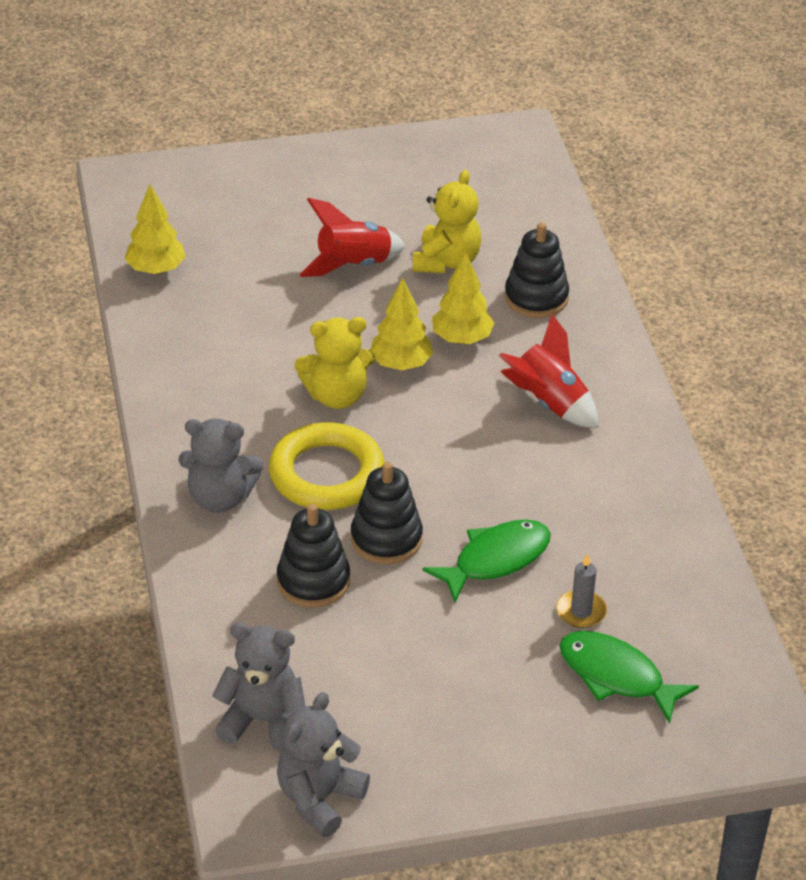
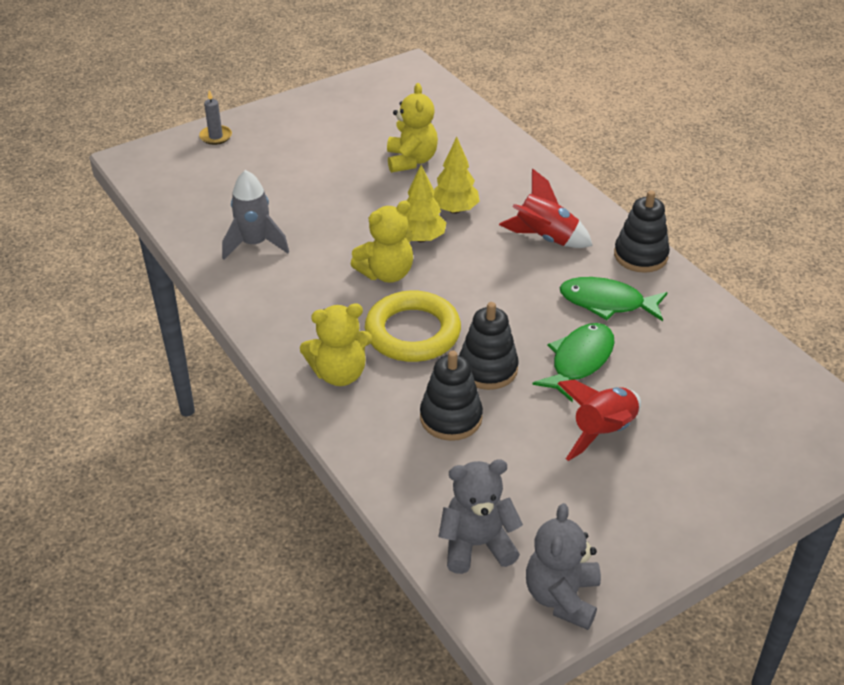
camera: 20 degrees left, 0 degrees up
(156, 269) = (194, 217): yellow tree -> none
(207, 321) = (255, 244): none -> grey rocket
(220, 498) = (339, 374): grey teddy bear -> yellow teddy bear
(353, 265) = (344, 179): red rocket -> red rocket (603, 432)
(536, 298) = (490, 169): black stacking toy -> black stacking toy (640, 255)
(581, 611) = (666, 381): grey candle -> grey candle (216, 136)
(616, 676) = (723, 422): green fish -> green fish (607, 303)

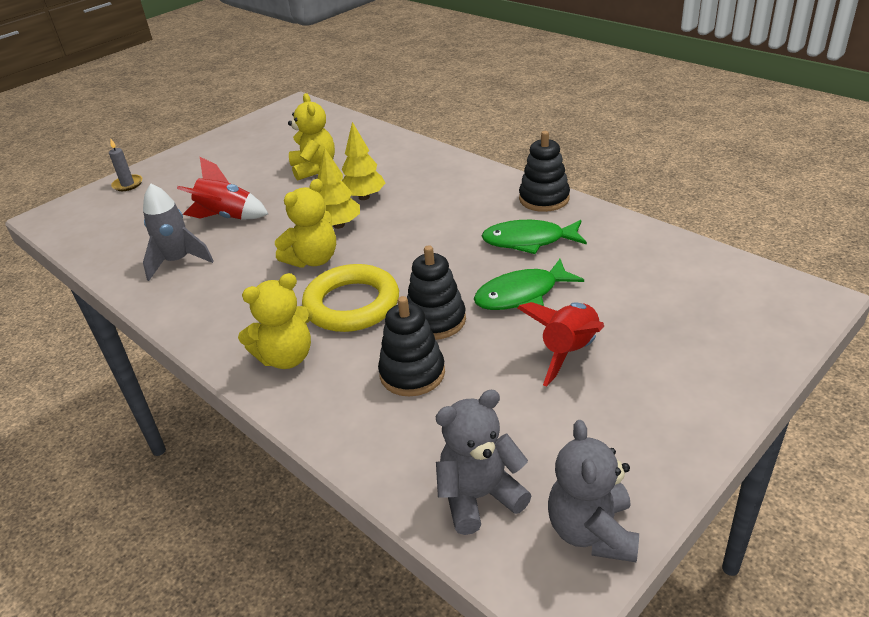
camera: 10 degrees left, 5 degrees down
(545, 238) = (453, 202): red rocket -> red rocket (226, 217)
(579, 361) = (521, 294): green fish -> green fish turned 135 degrees counterclockwise

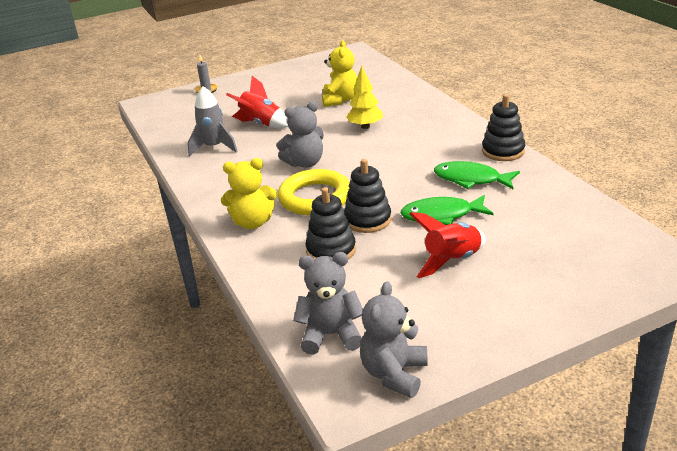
camera: 20 degrees right, 5 degrees down
(313, 259) = (305, 163): yellow teddy bear -> grey teddy bear
(339, 225) = (336, 143): yellow tree -> none

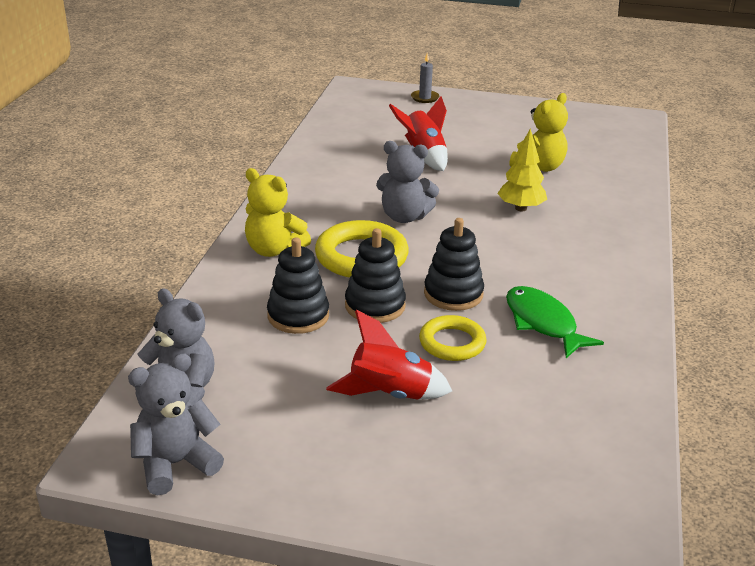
camera: 35 degrees right, 0 degrees up
(214, 147) = (348, 159): grey rocket -> none
(441, 215) = (452, 343): green fish -> yellow ring
(503, 151) = (630, 311): black stacking toy -> black stacking toy (453, 294)

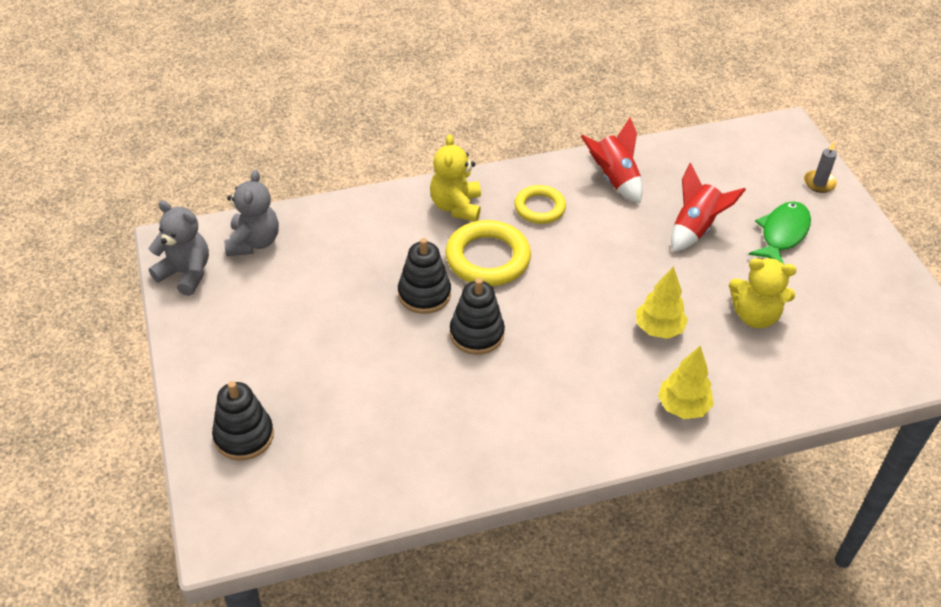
camera: 60 degrees right, 15 degrees up
(298, 316) = (379, 258): black stacking toy -> black stacking toy (244, 436)
(389, 394) = (319, 346): red rocket -> red rocket (614, 179)
(404, 217) = (572, 258): grey teddy bear -> none
(452, 343) = (407, 358): yellow ring -> yellow ring (539, 208)
(543, 323) = (477, 405): green fish -> green fish (782, 234)
(612, 227) = (683, 407): none -> yellow tree

